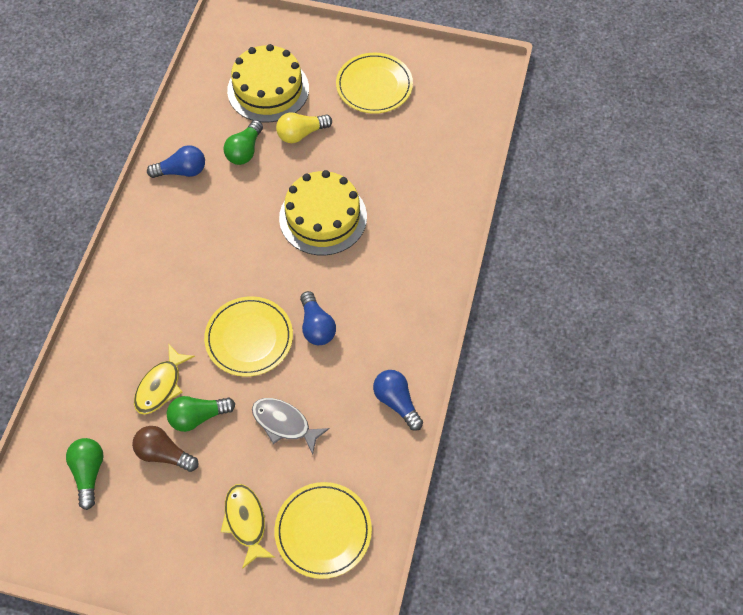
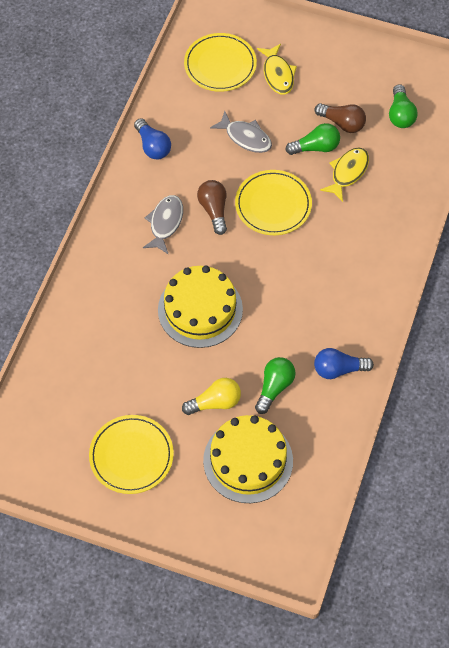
camera: 175 degrees left, 0 degrees up
(316, 326) = (214, 210): blue light bulb -> brown light bulb
(370, 307) = (165, 223): none -> grey fish

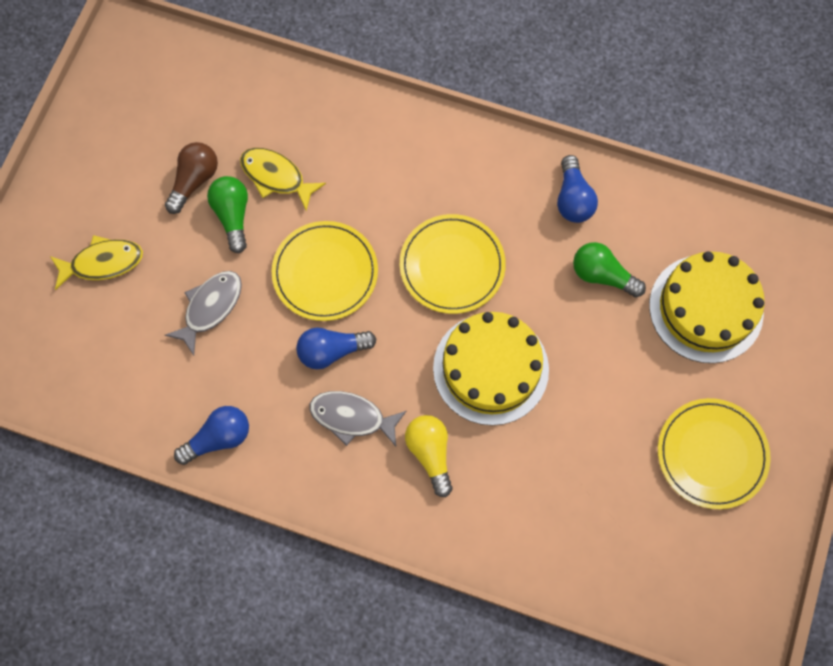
camera: 90 degrees left, 10 degrees up
(214, 210) = (332, 351): brown light bulb -> blue light bulb
(215, 402) = (628, 348): yellow light bulb -> yellow light bulb (430, 453)
(220, 65) = (77, 343): yellow plate -> yellow plate (452, 266)
(400, 114) = (185, 108): green light bulb -> none

